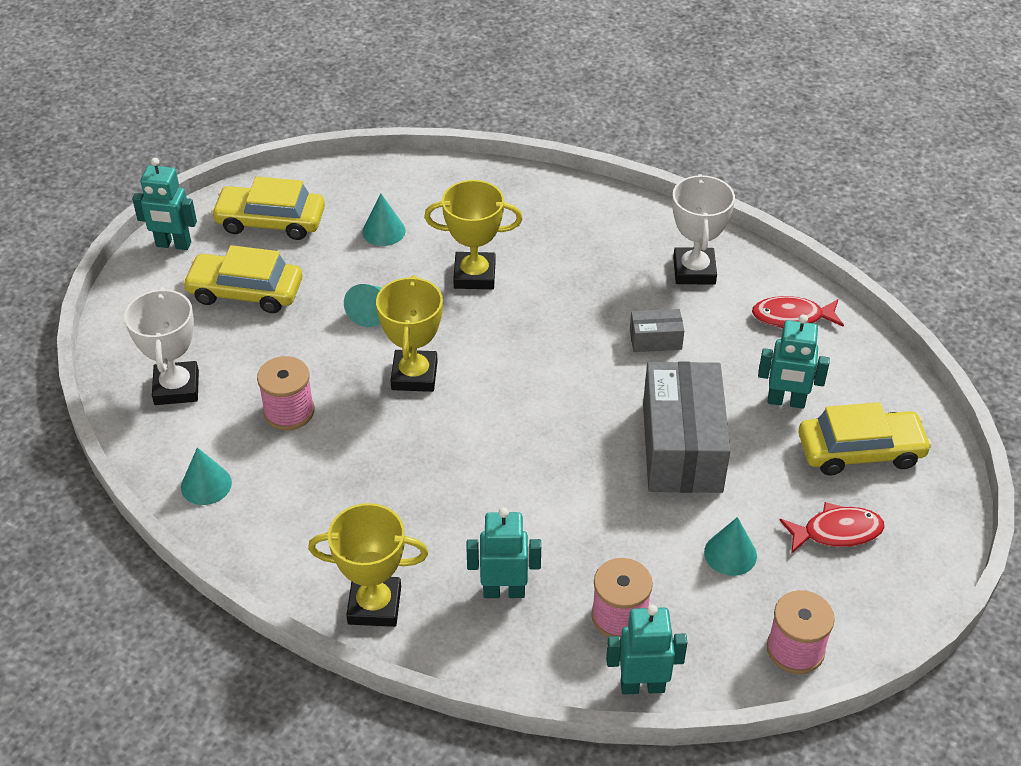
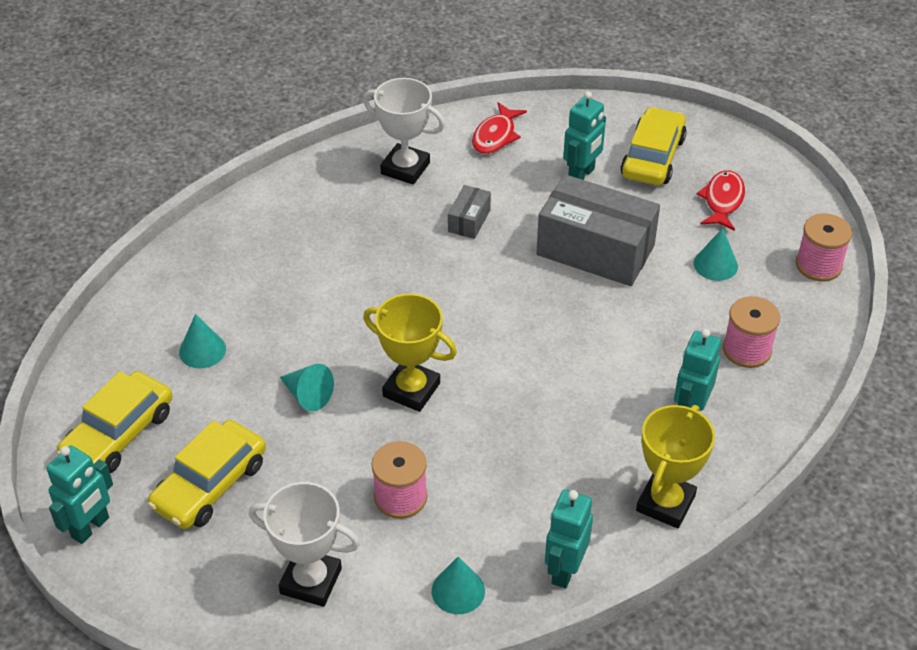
camera: 65 degrees left, 0 degrees up
(474, 275) = (311, 306): yellow trophy -> none
(642, 686) = (817, 361): turquoise robot -> turquoise robot (564, 570)

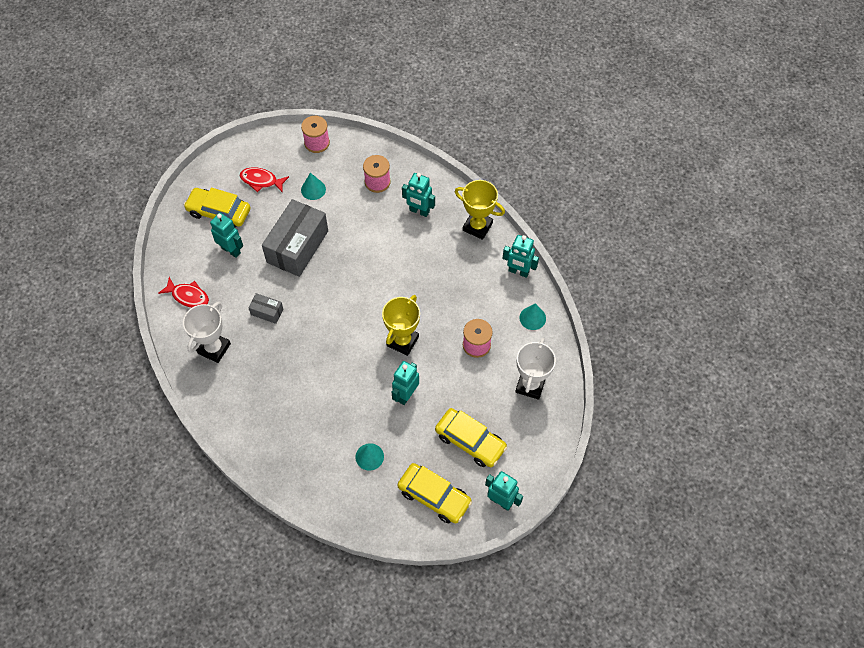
camera: 90 degrees left, 15 degrees up
(308, 395) = (406, 395): turquoise cone -> turquoise robot

